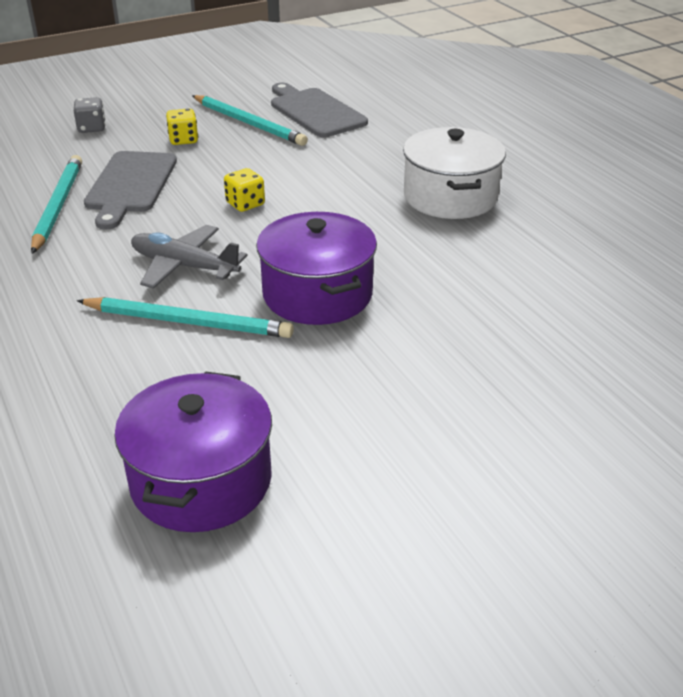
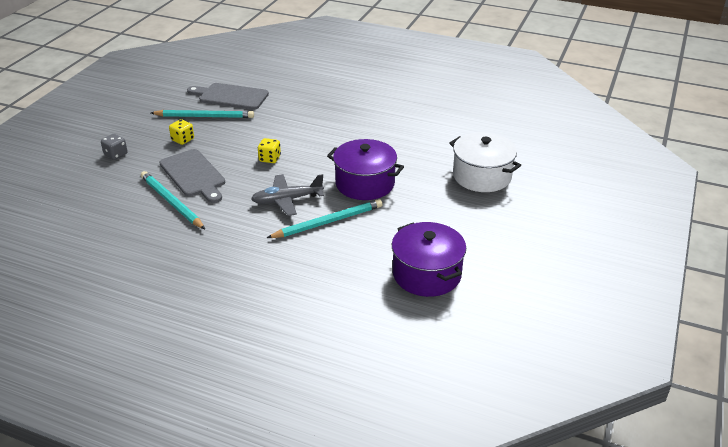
camera: 40 degrees left, 0 degrees up
(450, 197) = (359, 115): white pot -> white pot (482, 176)

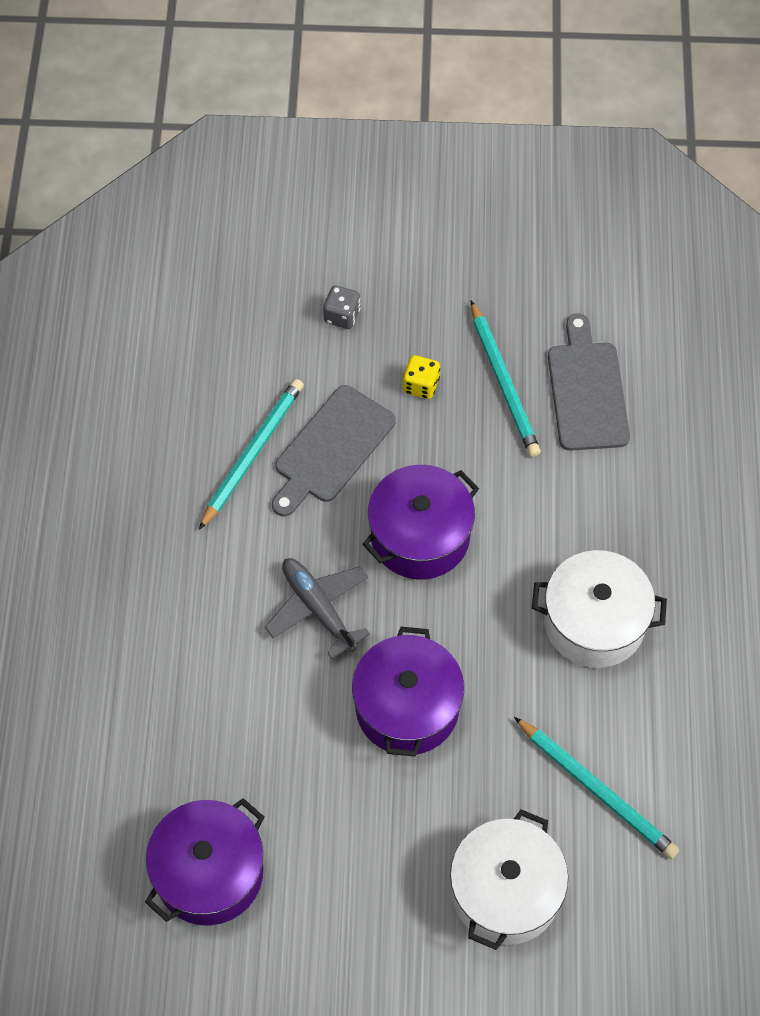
camera: 70 degrees right, 25 degrees up
(270, 159) = (420, 536): yellow dice -> purple pot
(328, 222) = (284, 689): turquoise pencil -> turquoise pencil (597, 790)
(354, 121) = (594, 622): none -> white pot

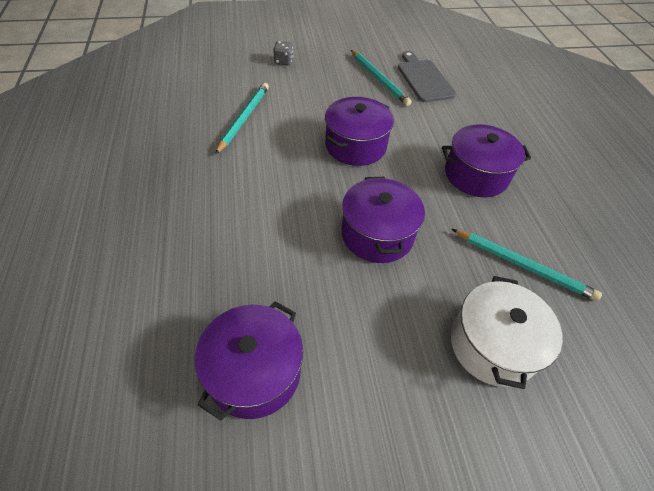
camera: 15 degrees left, 10 degrees down
(318, 608) = (301, 187): grey plane -> none
(331, 449) = (291, 112): grey cutting board -> none
(421, 385) = (334, 83): yellow dice -> none
(594, 622) = (476, 175): white pot -> purple pot

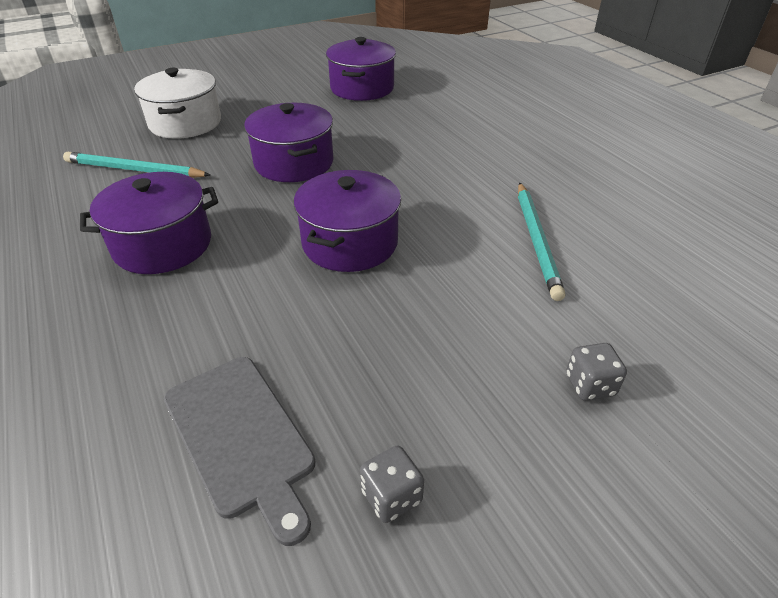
camera: 165 degrees right, 10 degrees down
(374, 55) = (391, 496): none -> grey dice
(379, 79) = (352, 399): turquoise pencil -> none

